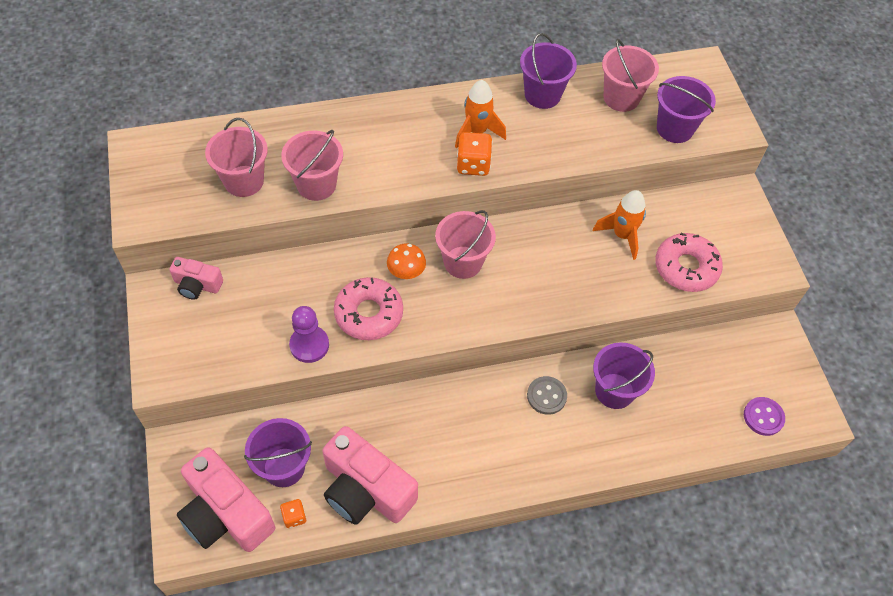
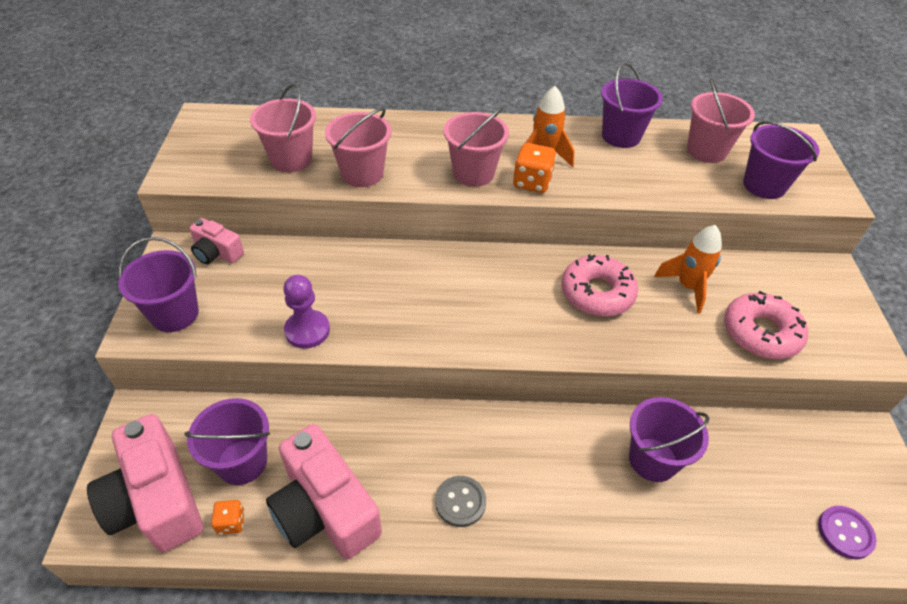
camera: 15 degrees right, 10 degrees down
(185, 354) = (175, 314): none -> purple bucket
(369, 314) = (383, 312): pink donut -> pink donut (597, 293)
(406, 271) = (437, 279): orange mushroom -> none
(463, 262) = (501, 281): pink bucket -> pink bucket (473, 173)
(546, 396) = (568, 448): grey button -> grey button (460, 502)

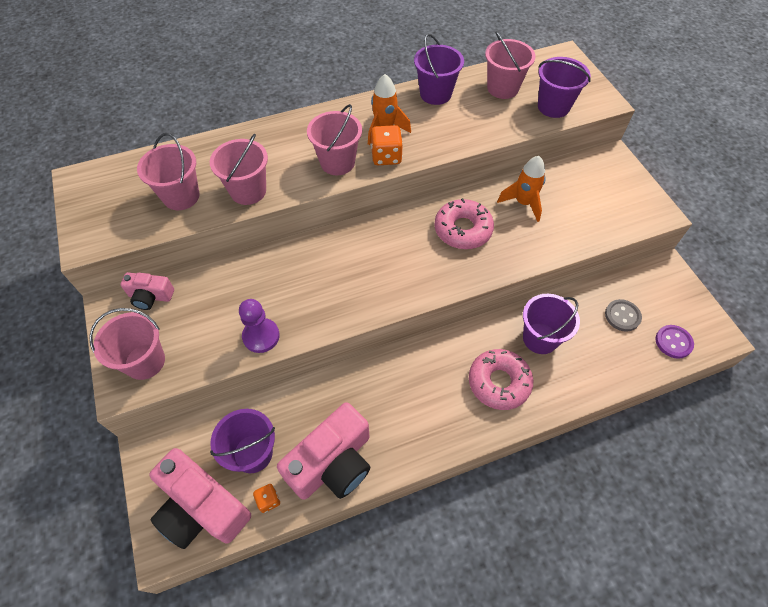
camera: 20 degrees left, 10 degrees up
(175, 314) = (145, 361): purple bucket -> pink bucket
(325, 509) = (332, 463): pink camera -> pink camera turned 75 degrees counterclockwise
(460, 502) = (425, 419): grey button -> grey button (622, 316)
(760, 333) = (584, 222): pink donut -> pink donut (499, 382)

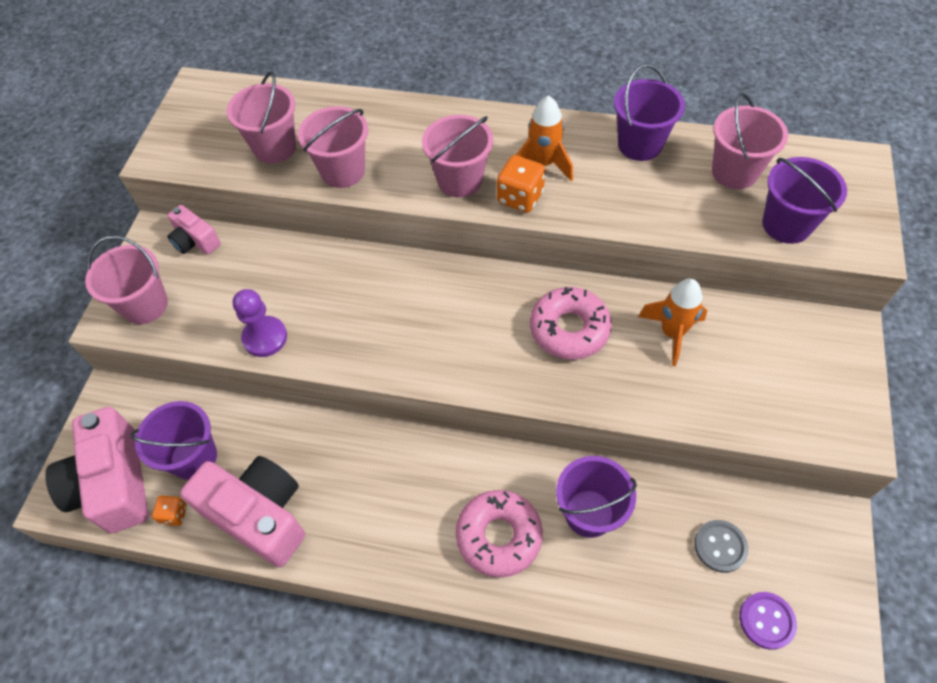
camera: 35 degrees right, 0 degrees up
(332, 463) = (259, 515): pink camera -> pink camera turned 135 degrees counterclockwise

